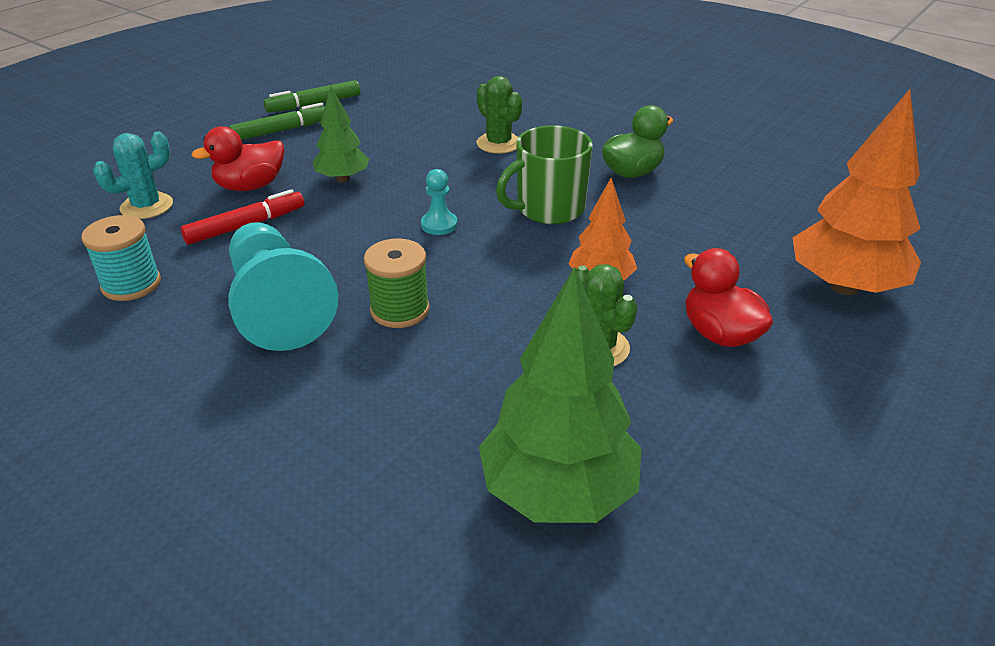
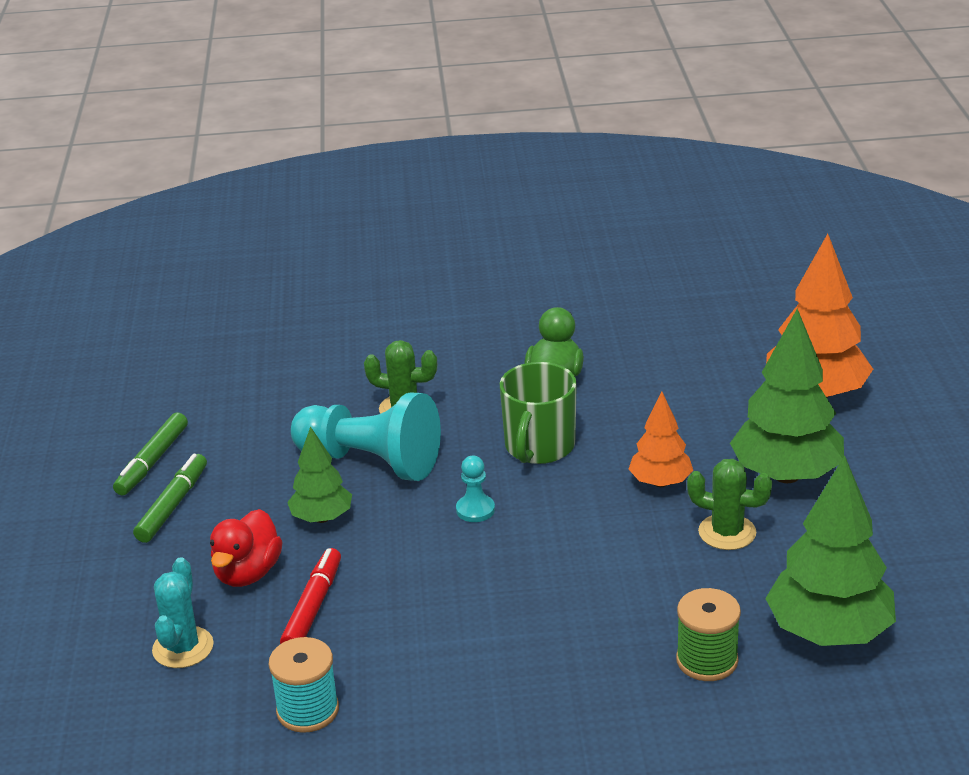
camera: 40 degrees left, 5 degrees down
(278, 307) = (463, 648): turquoise pawn -> turquoise pawn (371, 461)
(400, 310) = (557, 592): green spool -> green spool (707, 660)
(720, 334) = (786, 475): red duck -> green tree

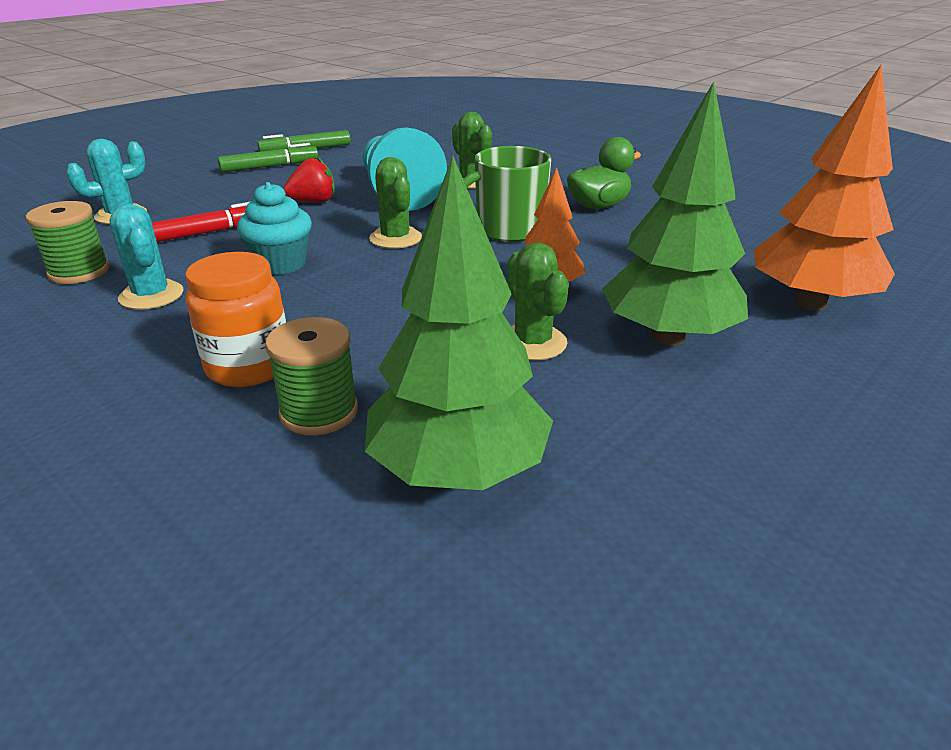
camera: 45 degrees right, 0 degrees up
(248, 573) = (224, 204): red duck -> none
(308, 710) = (79, 272): turquoise spool -> green spool
(322, 518) = (313, 202): green tree -> red strawberry
(419, 682) = (151, 295): none -> turquoise cactus
(446, 591) = (281, 264): none -> turquoise cupcake
(475, 510) = (395, 238): turquoise pawn -> green cactus
(609, 670) = (248, 366): none -> orange jar

